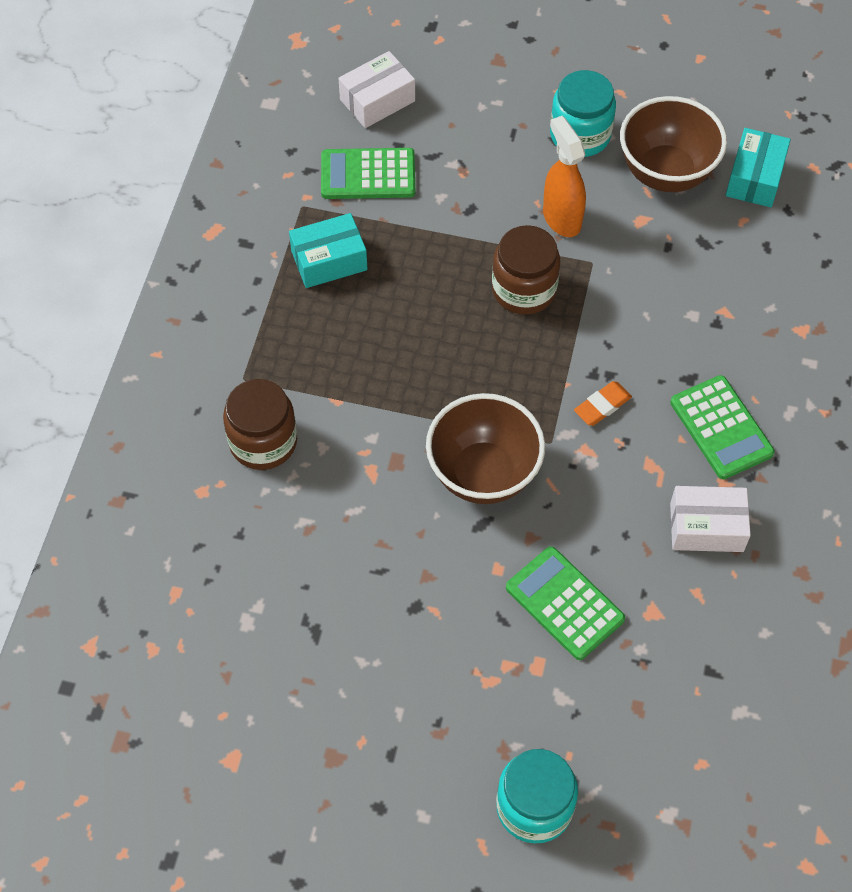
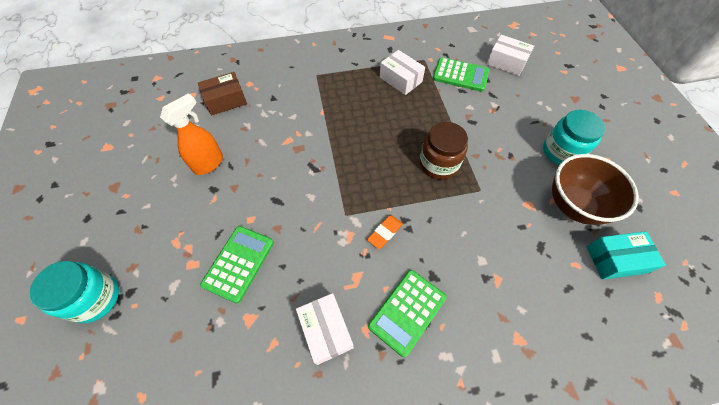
camera: 65 degrees right, 0 degrees up
(225, 540) = (226, 101): none -> brown box
(263, 442) = (285, 94): brown jar -> none
(329, 260) = (400, 79): turquoise box -> white box
(368, 174) = (460, 75): green calculator -> green calculator turned 135 degrees clockwise
(483, 474) = (308, 189): brown bowl -> none
(561, 218) = (498, 164): orange spray bottle -> orange spray bottle (209, 163)
(602, 406) = (385, 233): orange eraser -> orange eraser turned 75 degrees counterclockwise

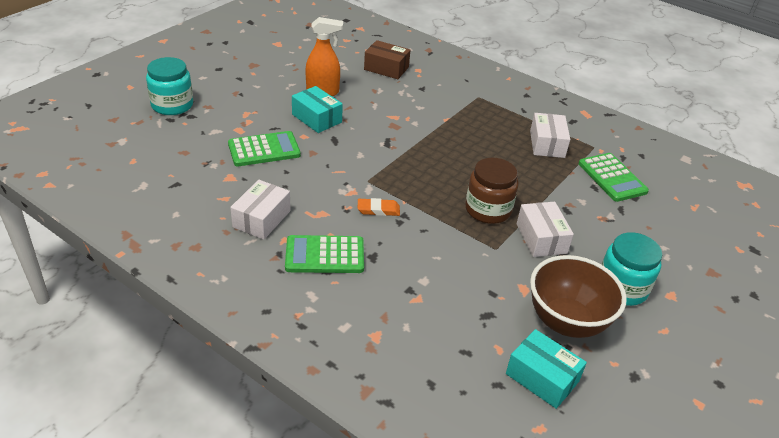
camera: 45 degrees right, 20 degrees down
(237, 193) = (316, 118): none -> turquoise box
(506, 62) = (679, 201): white box -> white box (541, 238)

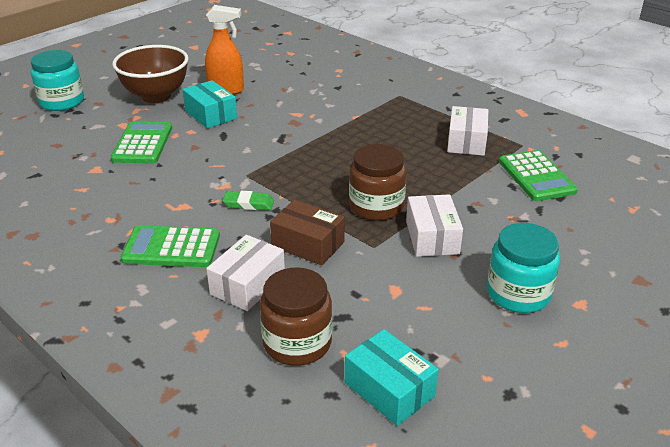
camera: 10 degrees right, 5 degrees down
(261, 219) = (115, 210): white box -> white box (248, 285)
(264, 150) = (142, 144): green calculator -> green calculator turned 75 degrees counterclockwise
(378, 210) = (248, 204): orange eraser -> green eraser
(386, 68) = (304, 69): brown box -> brown box (308, 244)
(457, 340) = (297, 343): none -> brown jar
(566, 322) = (438, 328): brown bowl -> brown bowl (156, 96)

